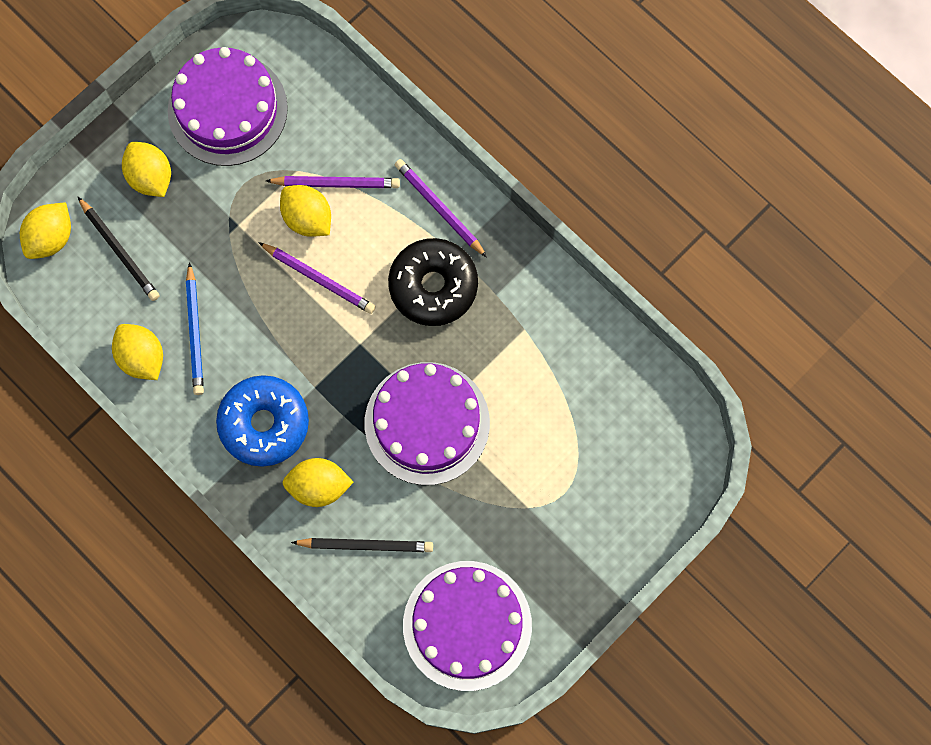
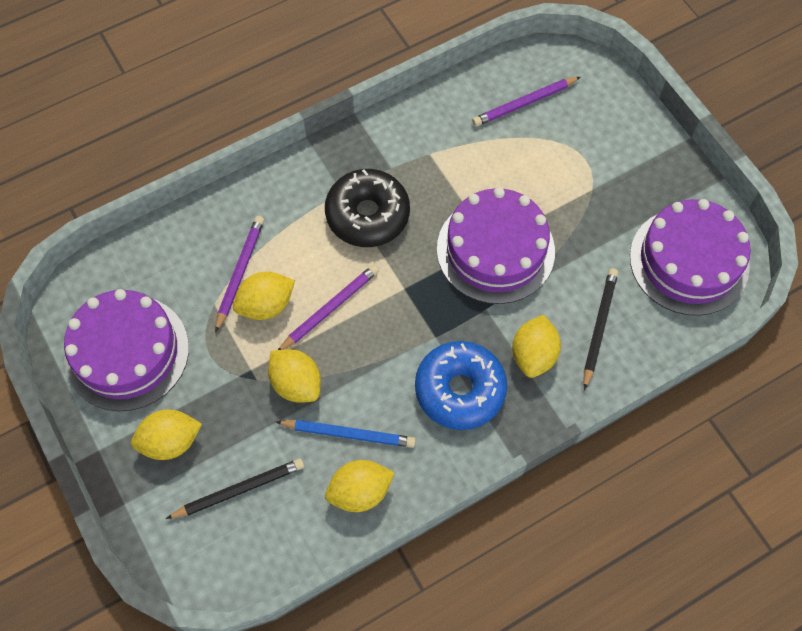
camera: 75 degrees left, 10 degrees down
(51, 238) = (200, 558): yellow lemon -> yellow lemon (296, 383)
(439, 208) = (294, 193): purple pencil -> purple pencil (524, 103)

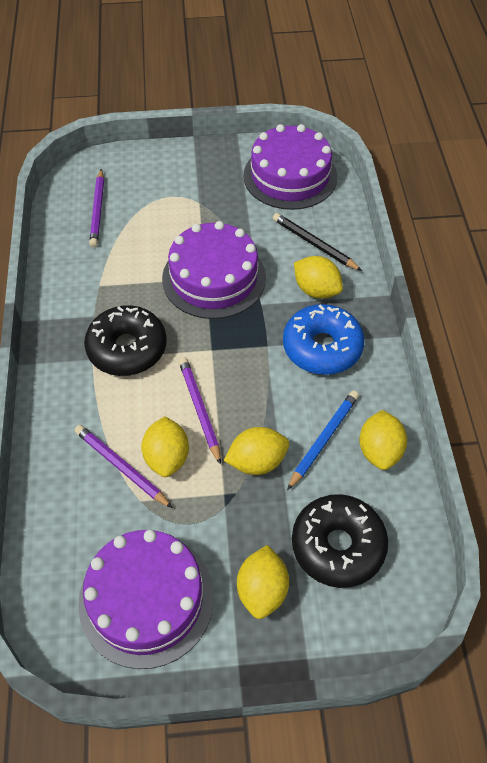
camera: 65 degrees left, 10 degrees down
(240, 490) = (338, 546): black pencil -> black donut

